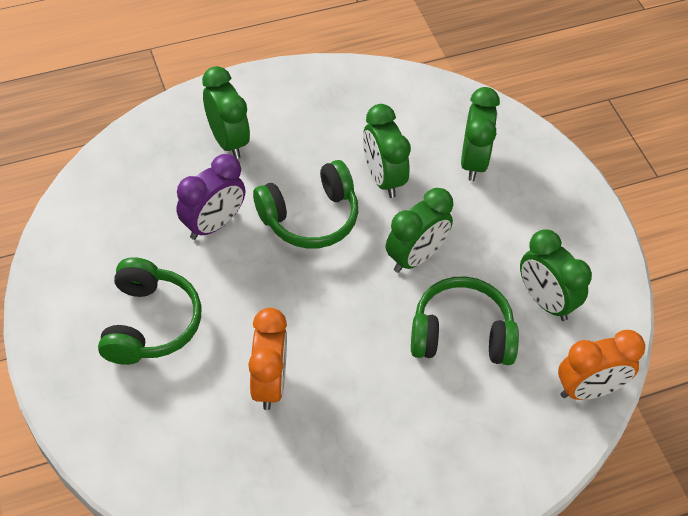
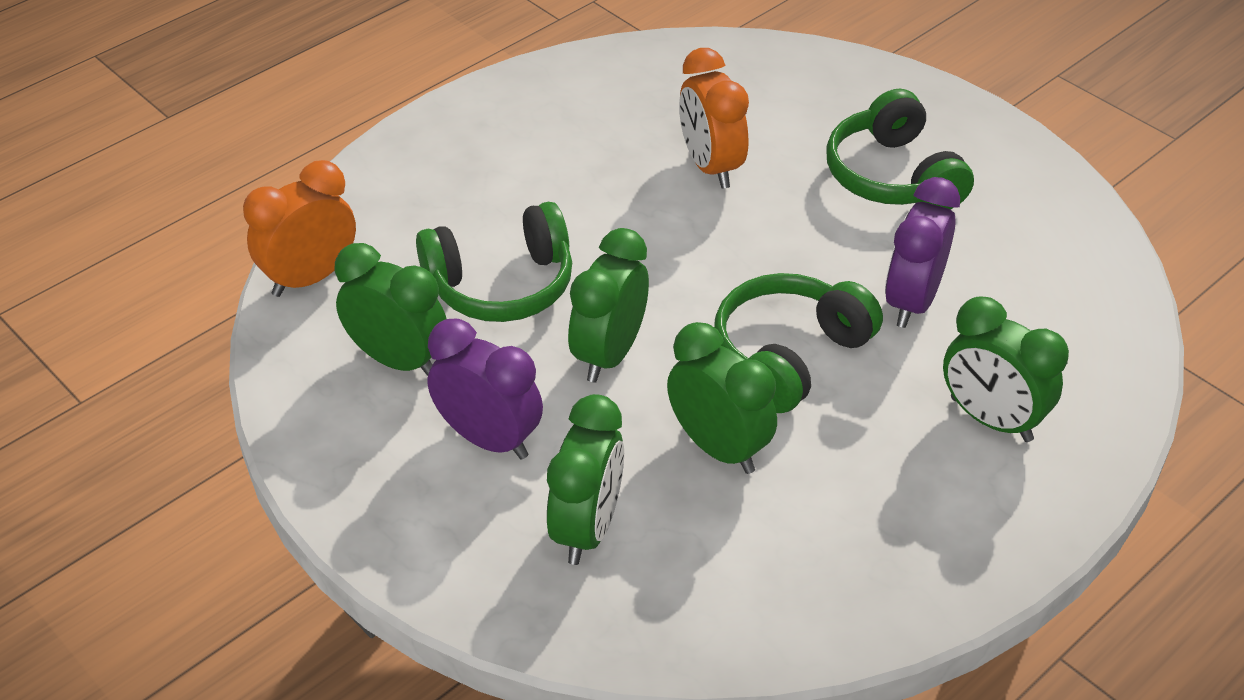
camera: 160 degrees right, 10 degrees down
(473, 161) = (587, 528): green clock -> green clock turned 150 degrees counterclockwise
(507, 229) = (489, 439): none -> purple clock

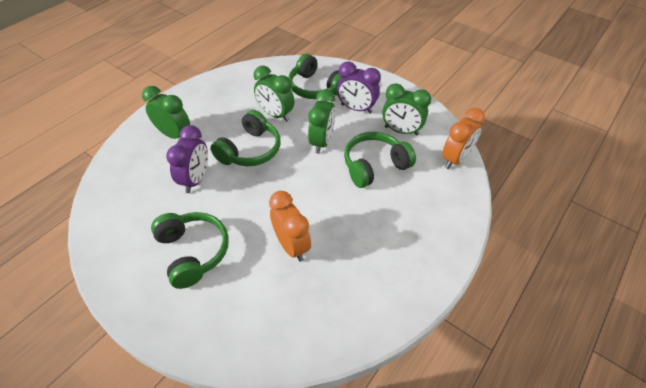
camera: 170 degrees right, 5 degrees up
(587, 528) = (315, 88): green clock -> green headphones

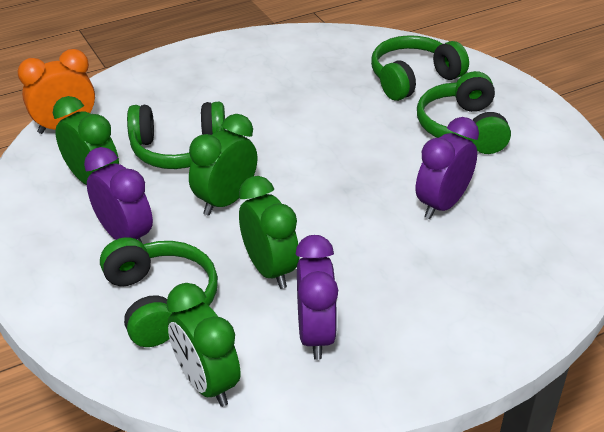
camera: 155 degrees left, 10 degrees down
(174, 135) = (465, 287): green clock -> green clock (206, 383)
(239, 95) = (315, 334): none -> purple clock
(250, 150) = (343, 222): green headphones -> green headphones (413, 79)
(291, 245) = (344, 104): orange clock -> none

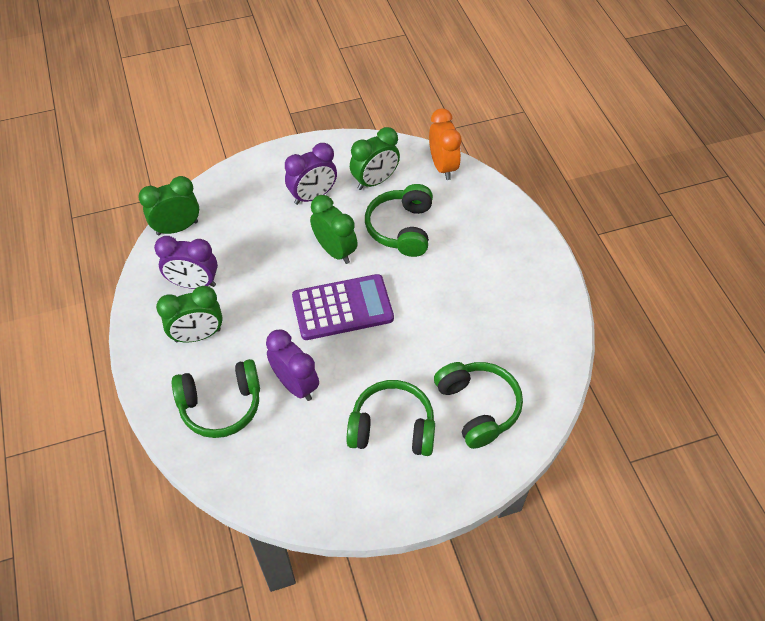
camera: 100 degrees right, 15 degrees up
(160, 301) = (248, 211): green headphones -> green headphones (221, 405)
(269, 269) = (259, 267): green clock -> green clock (198, 335)
(317, 182) = (342, 308): none -> purple calculator

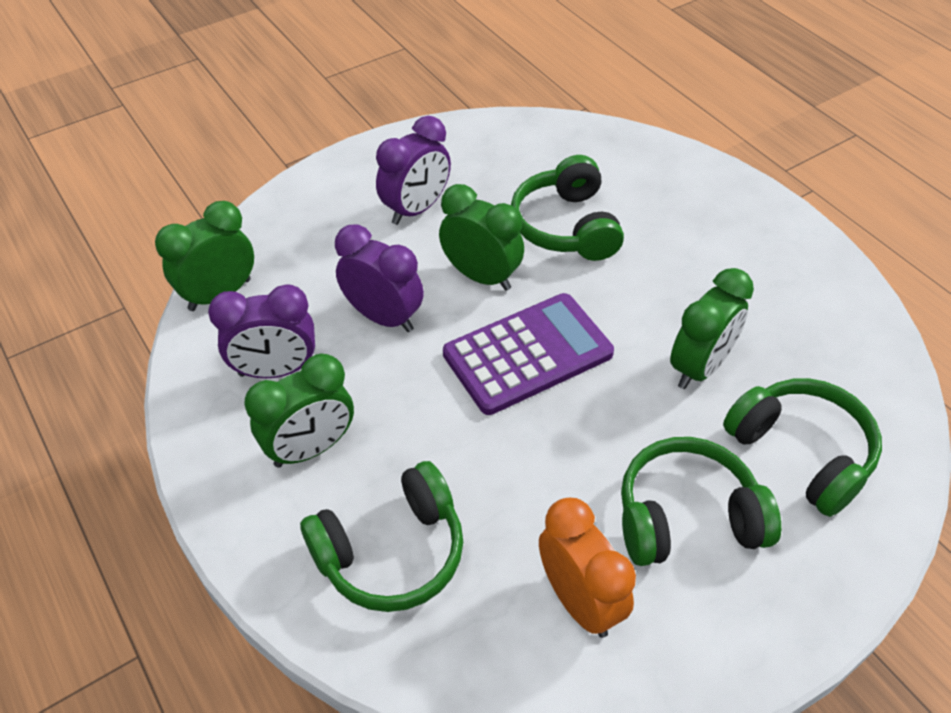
camera: 15 degrees left, 5 degrees down
(295, 385) = (503, 488): purple clock -> purple clock (384, 317)
(375, 181) = (499, 173): green clock -> green clock (699, 367)
(443, 166) = (587, 136): orange clock -> orange clock (579, 600)

